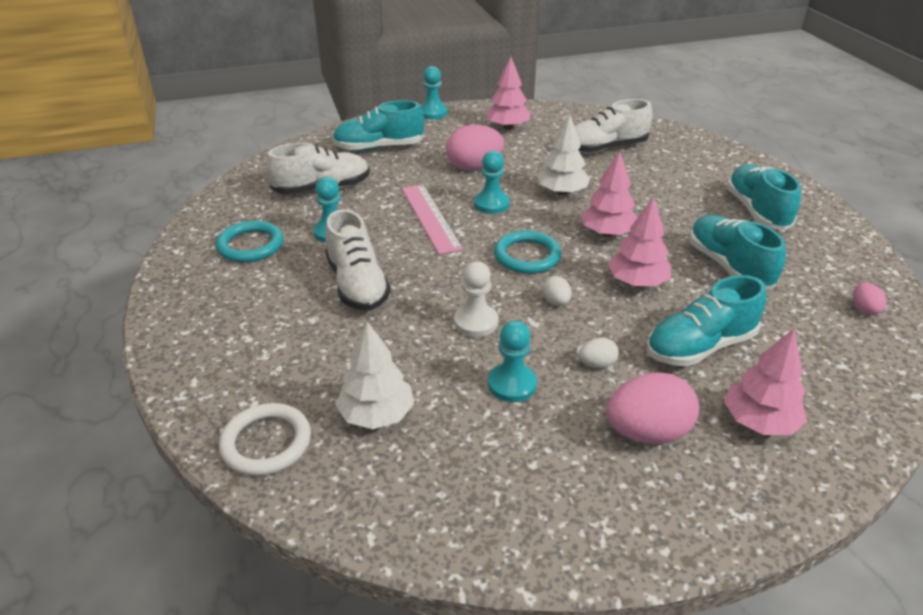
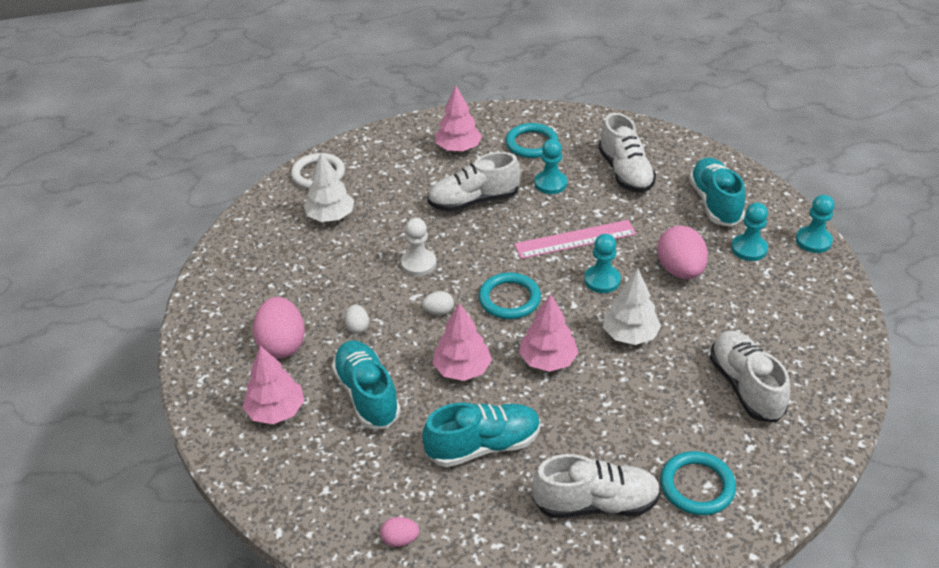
camera: 95 degrees right, 5 degrees up
(508, 127) = (787, 302): pink tree -> pink tree (458, 148)
(512, 384) = (345, 279): turquoise pawn -> turquoise pawn (749, 249)
(714, 170) = (697, 486): none -> turquoise ring
(757, 211) = (595, 503): turquoise shoe -> white shoe

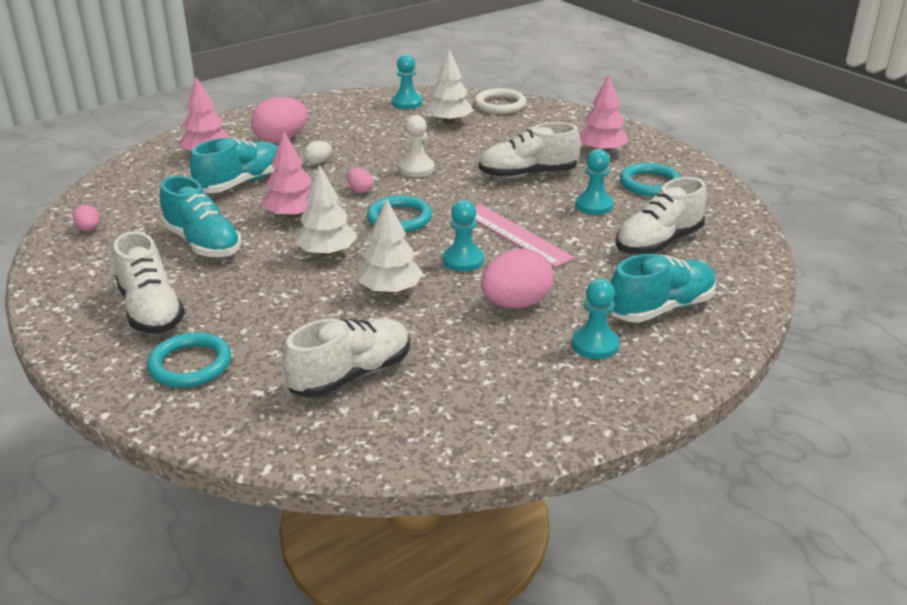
camera: 65 degrees right, 10 degrees down
(439, 311) = (360, 190): white egg -> pink egg
(474, 201) = (528, 174): white shoe -> white shoe turned 60 degrees counterclockwise
(548, 360) = (326, 253): pink tree -> white tree
(813, 241) = (655, 393): turquoise pawn -> turquoise pawn (407, 103)

